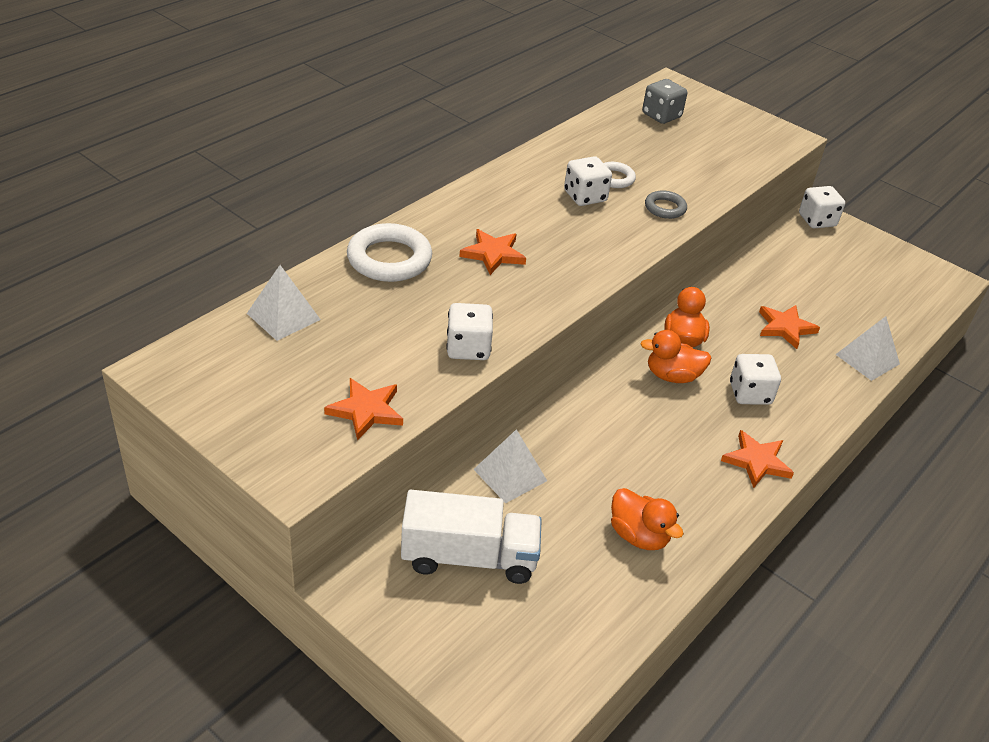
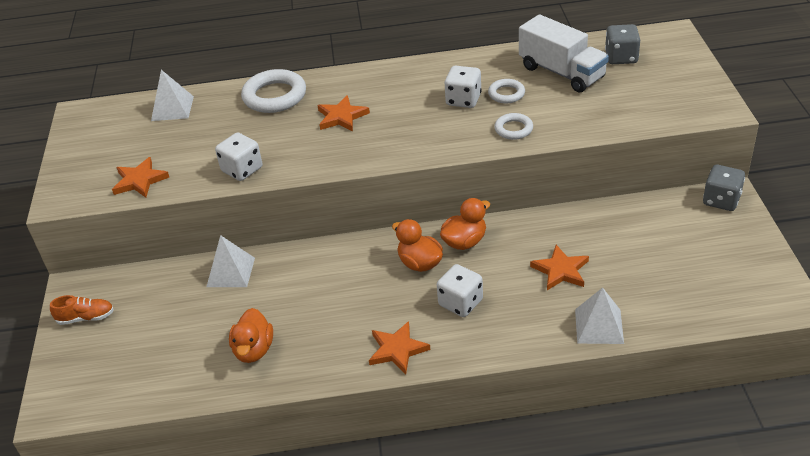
camera: 50 degrees right, 0 degrees up
(415, 611) = (86, 318): none -> orange shoe
(469, 557) = (147, 305): white truck -> white truck (561, 72)
(665, 208) = (513, 129): grey ring -> white ring
(817, 220) = (721, 200): white dice -> grey dice

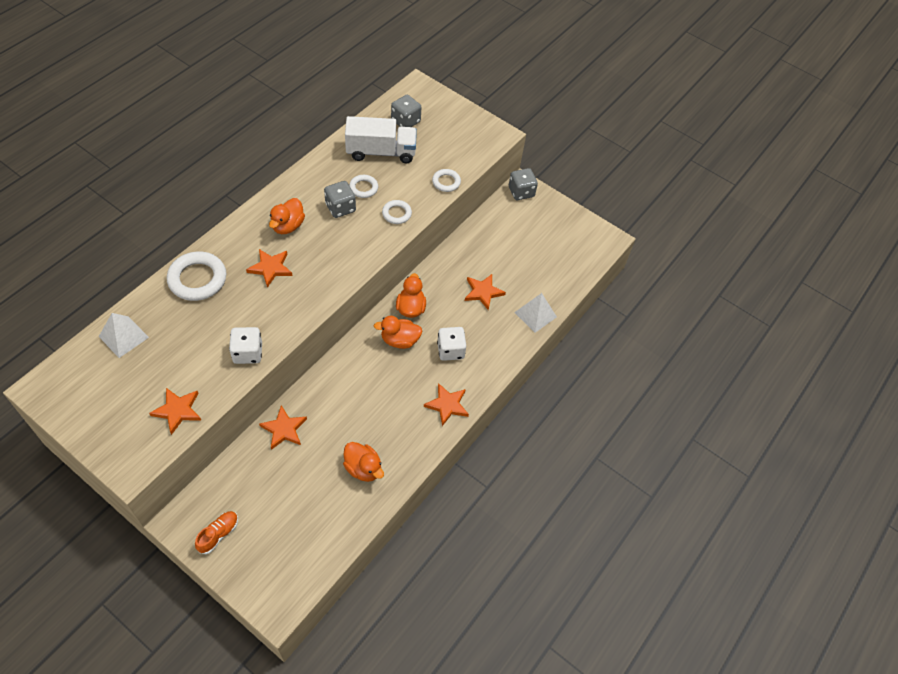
camera: 55 degrees left, 15 degrees up
(231, 272) = (284, 429): white pyramid -> orange star
(397, 92) = (288, 226): none -> orange duck
(463, 100) = (340, 208): white dice -> grey dice
(602, 126) = (446, 182): none -> white ring

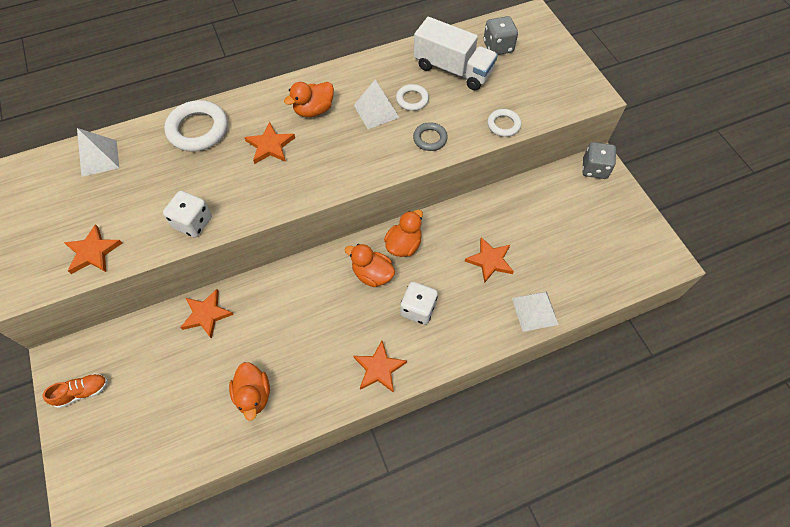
camera: 35 degrees right, 5 degrees up
(340, 208) = (376, 111): grey dice -> white pyramid
(396, 214) = (430, 139): white ring -> grey ring

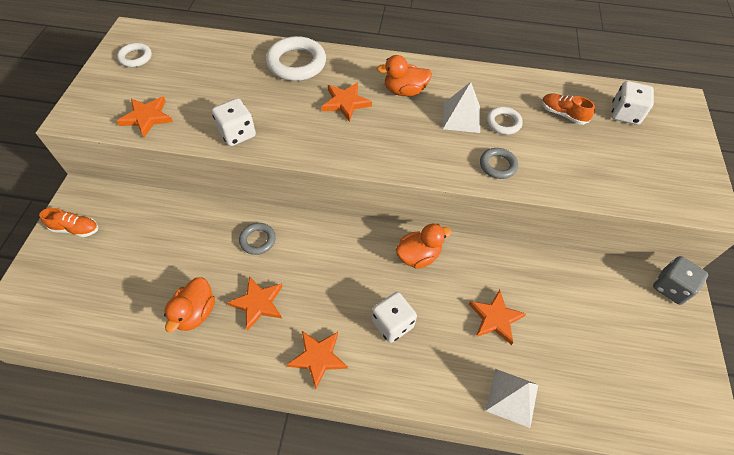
camera: 30 degrees right, 5 degrees down
(99, 158) = (206, 50): white pyramid -> none
(206, 314) = (209, 221): orange star -> orange star (258, 303)
(263, 306) = (258, 240): none -> grey ring
(372, 274) = (371, 266): orange duck -> none
(453, 69) = (562, 114): white truck -> orange shoe
(498, 47) = (624, 114): grey dice -> white dice
(503, 125) = (584, 188): white ring -> white ring (135, 57)

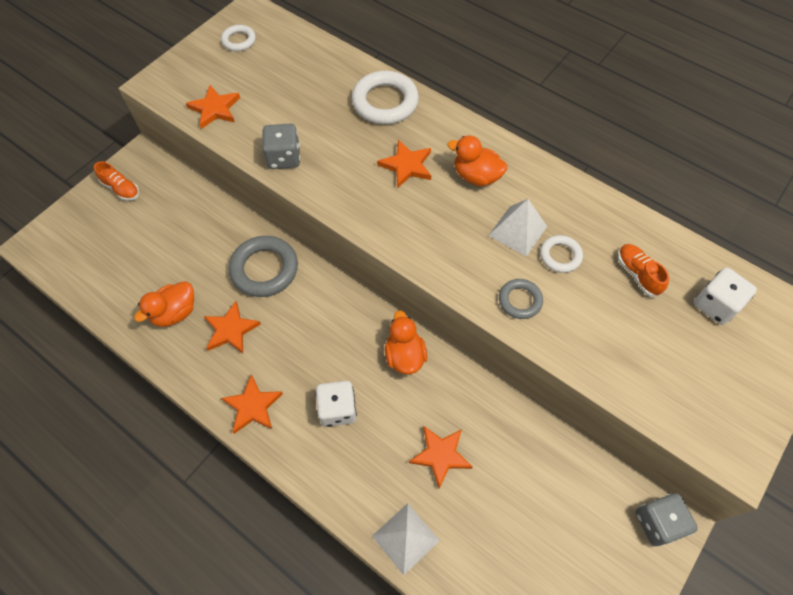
camera: 30 degrees right, 5 degrees up
(237, 133) = (284, 158): white dice -> grey dice
(258, 240) = (264, 269): grey ring -> grey ring, size x1.81
(418, 256) = (404, 355): orange duck -> orange duck turned 105 degrees counterclockwise

